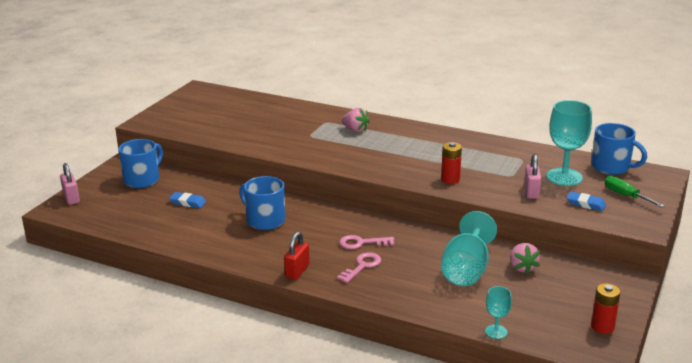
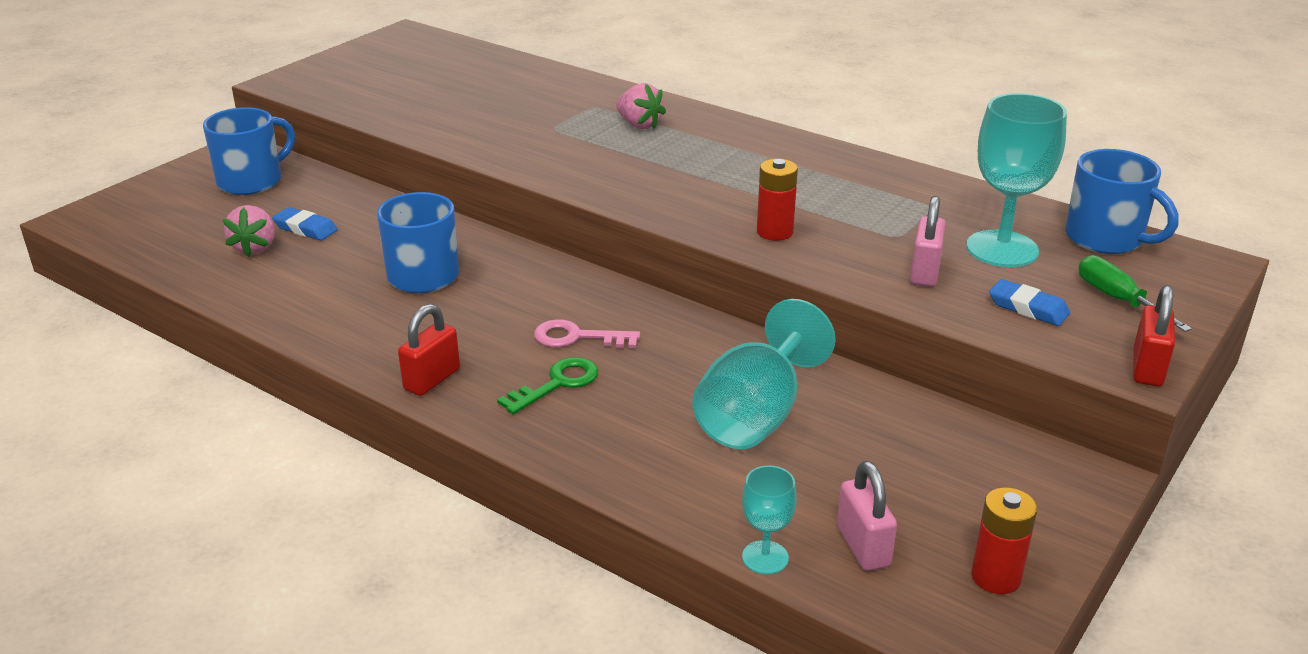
camera: 10 degrees right, 5 degrees up
(71, 198) = (117, 202): pink padlock -> pink padlock (863, 546)
(362, 266) = (557, 383): pink key -> green key
(522, 267) = (870, 423): pink strawberry -> pink strawberry (255, 247)
(648, 226) = (1147, 368): none -> red padlock

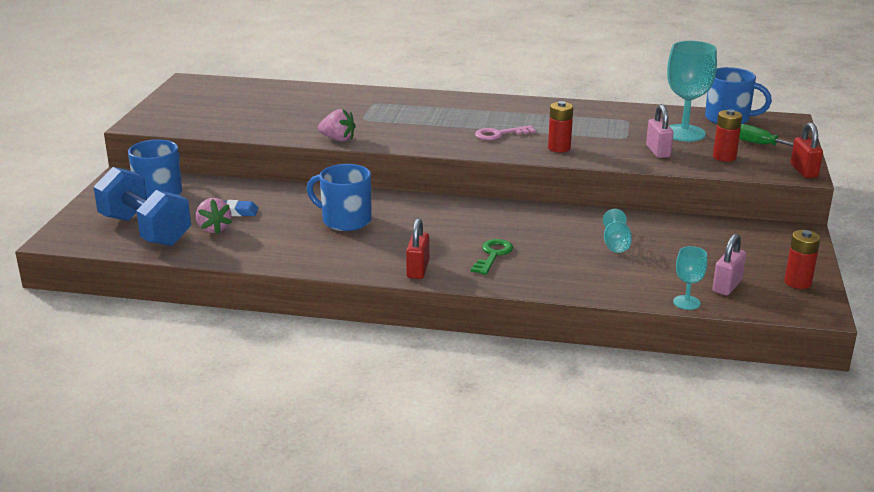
camera: 25 degrees left, 5 degrees down
(179, 230) = (145, 230): none -> blue dumbbell
(577, 337) = (478, 231): pink key -> pink key (499, 134)
(639, 125) = (415, 108): pink strawberry -> pink strawberry (338, 139)
(756, 415) = (616, 244): turquoise goblet -> turquoise goblet, size x0.51
(863, 546) = (727, 286): pink padlock -> pink padlock turned 75 degrees clockwise
(1028, 308) = (724, 157): blue eraser -> red battery

